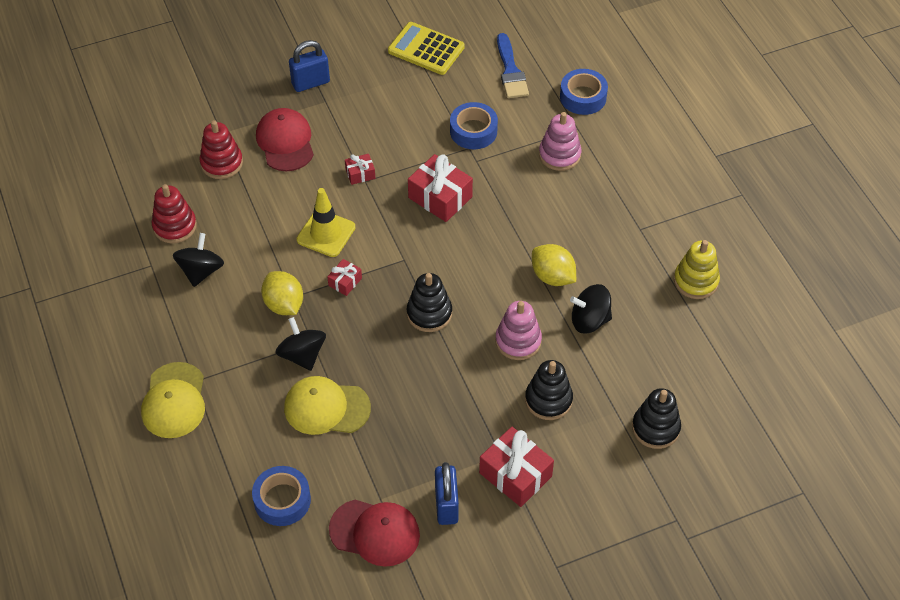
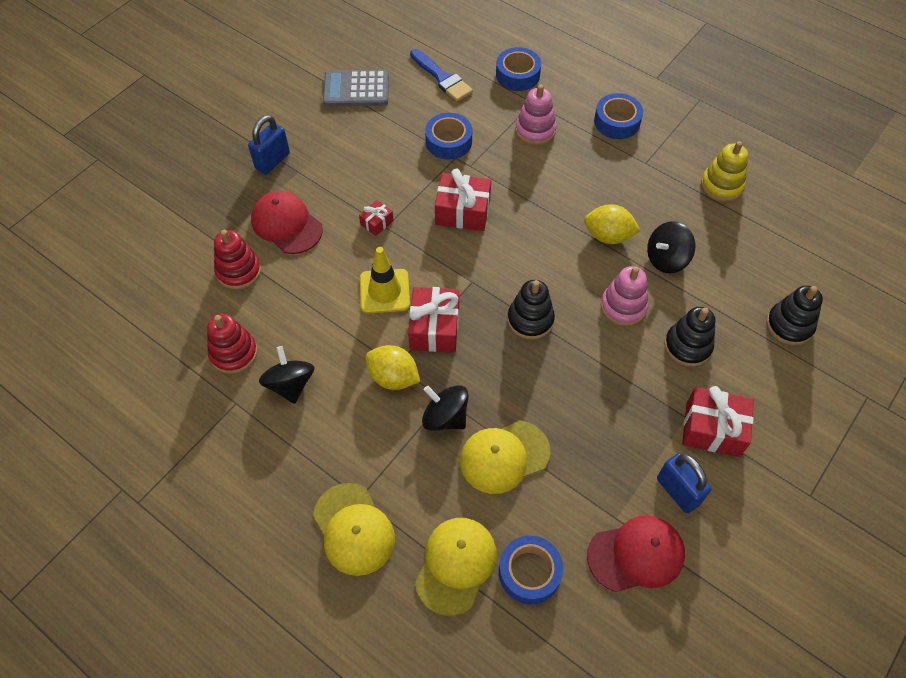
camera: 30 degrees left, 5 degrees up
(231, 466) = (456, 565): none -> yellow cap
(345, 282) = (434, 328): red gift -> red gift, size x1.93
(426, 49) = (356, 89): yellow calculator -> grey calculator
(643, 180) = (617, 122): none -> blue tape

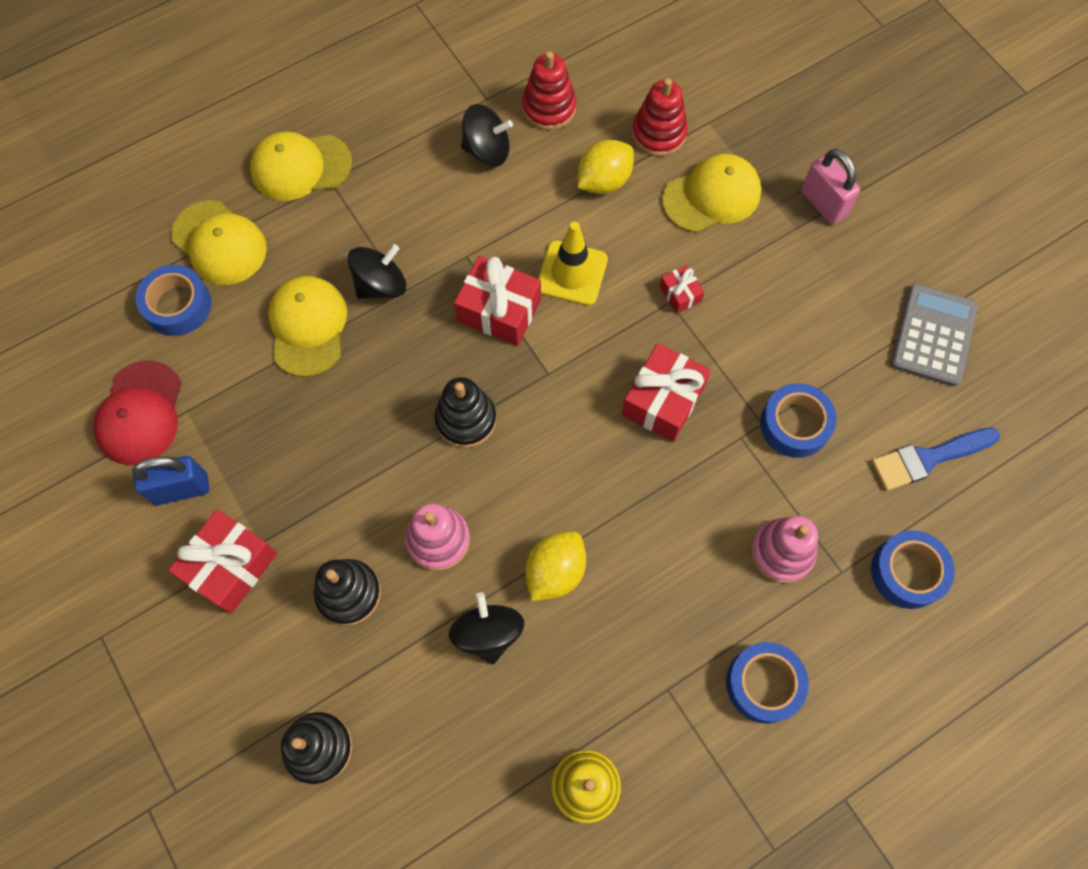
camera: 110 degrees right, 10 degrees up
(272, 161) = (823, 204): blue padlock -> pink padlock
(286, 224) = (712, 196): red cap -> yellow cap
(393, 377) = (452, 249): yellow lemon -> yellow lemon (604, 181)

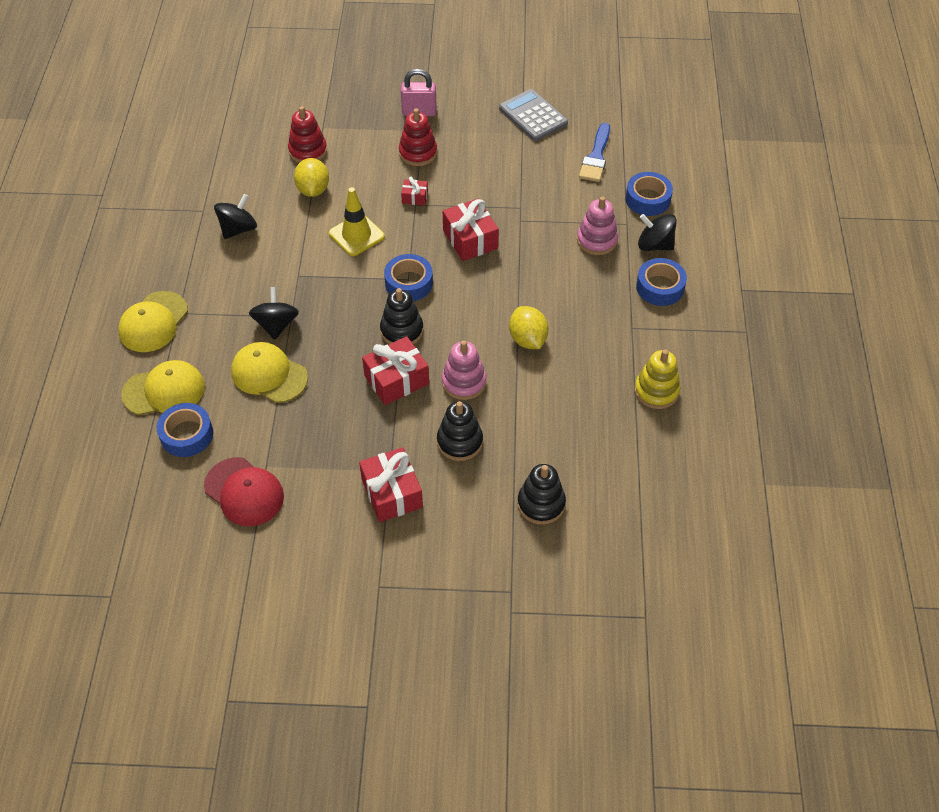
camera: 55 degrees left, 15 degrees down
(181, 489) = (317, 494): blue padlock -> none
(488, 633) = (538, 388): black spinning top -> black spinning top (654, 245)
(499, 310) = (348, 279): red gift -> red gift (396, 380)
(549, 108) = (240, 187): red stacking toy -> red stacking toy (418, 153)
(712, 196) = (369, 151): yellow cap -> none
(795, 424) = (532, 195): blue tape -> blue tape (409, 283)

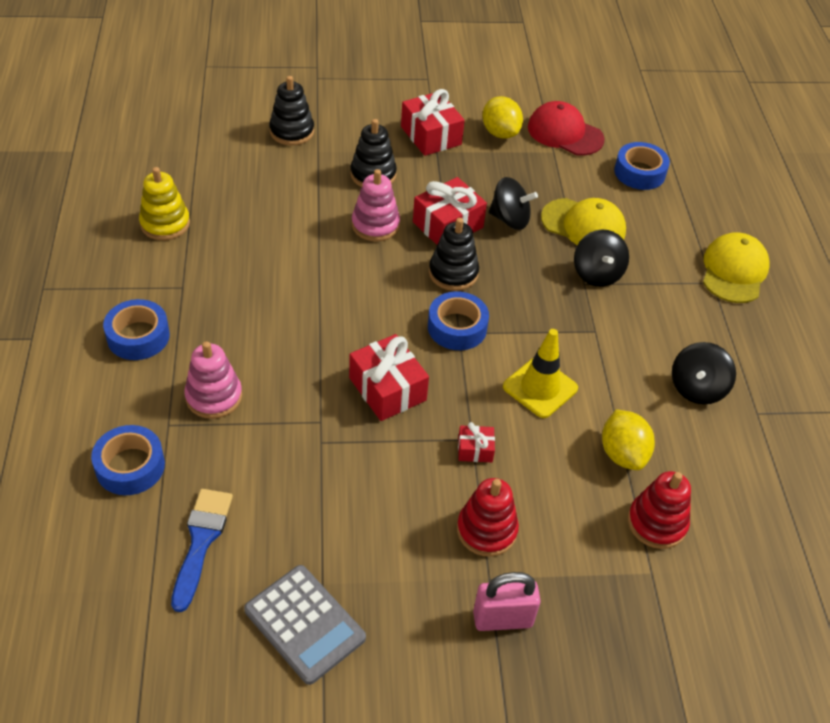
camera: 170 degrees right, 5 degrees down
(164, 391) = (682, 207): yellow cap -> none
(527, 339) = (307, 269): yellow lemon -> yellow lemon (500, 133)
(654, 245) = (134, 394): black spinning top -> black spinning top (510, 219)

